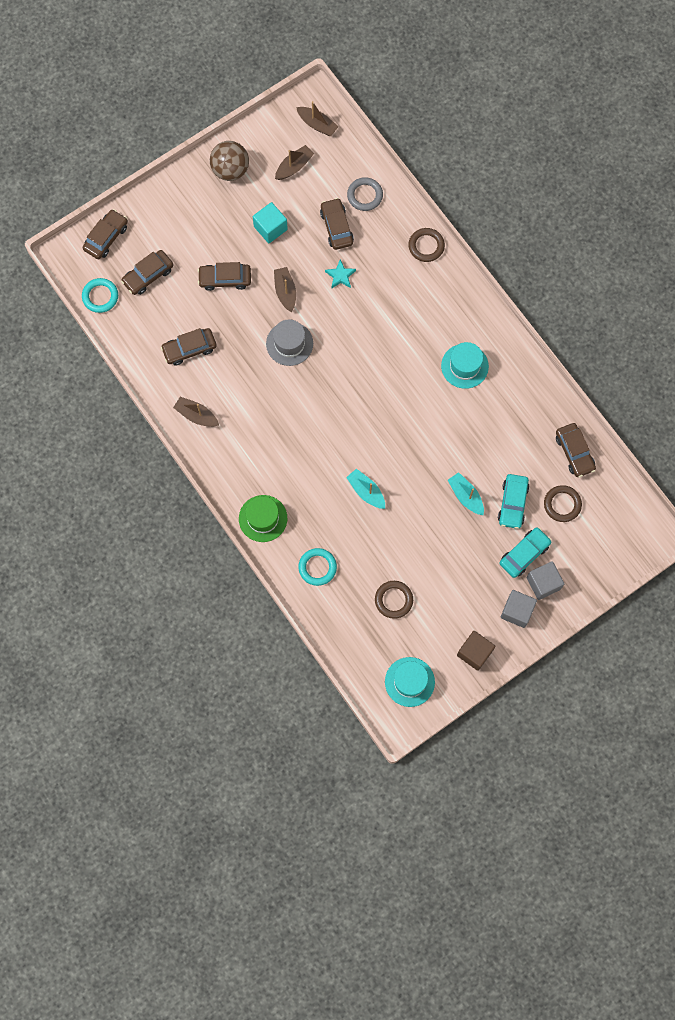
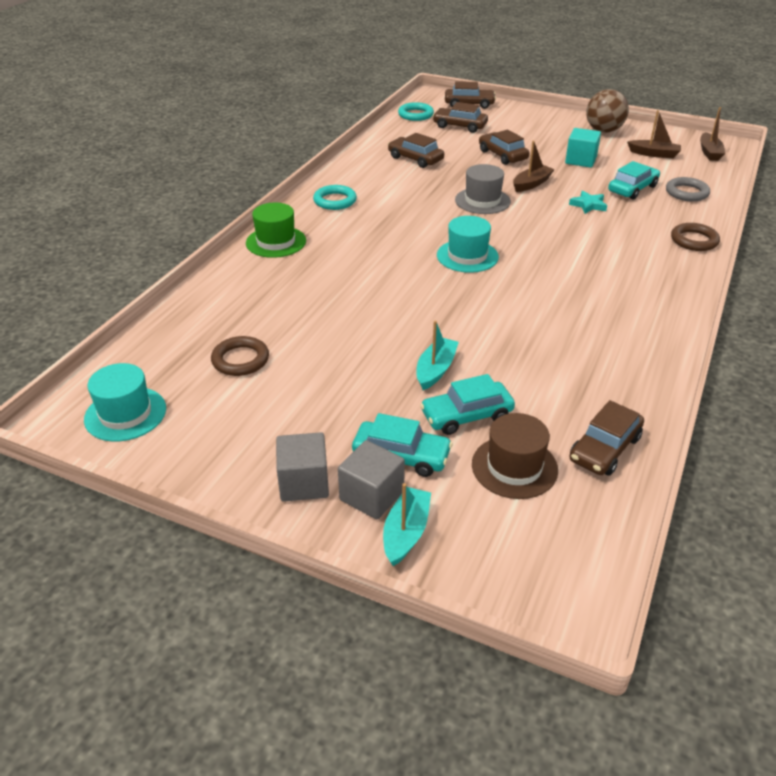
camera: 60 degrees right, 35 degrees down
(196, 415) = (354, 179): brown boat -> none
(317, 567) = (243, 291): turquoise ring -> turquoise ring (335, 201)
(336, 227) = (632, 189): brown car -> turquoise car
(366, 491) = (368, 294): turquoise boat -> turquoise boat (406, 532)
(464, 366) = (599, 310): turquoise hat -> turquoise hat (467, 256)
(474, 653) = (206, 462): brown cube -> none
(562, 504) = (514, 467): brown ring -> brown hat

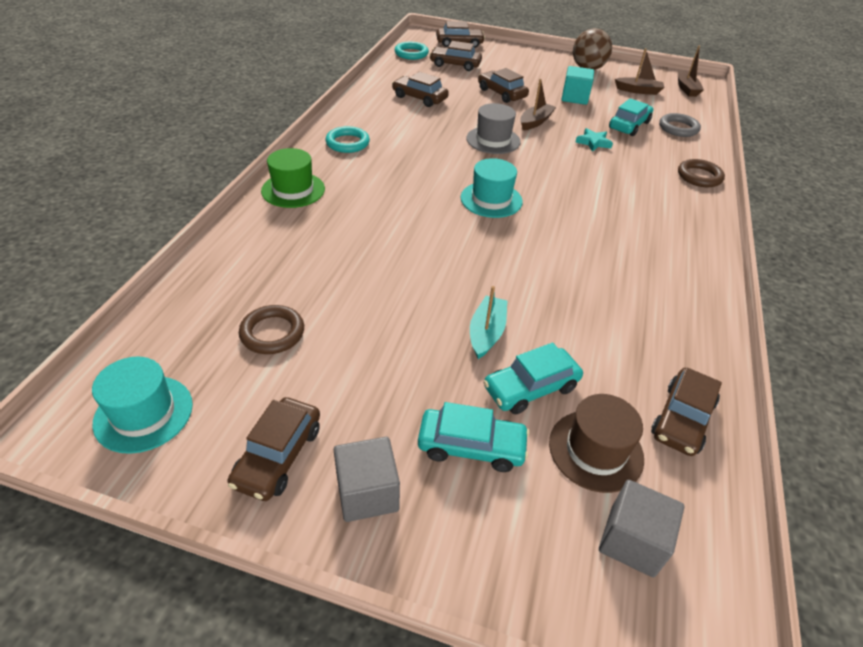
camera: 10 degrees left, 5 degrees up
(233, 451) = (278, 455): none -> brown car
(371, 495) = (448, 503): grey cube -> grey cube (632, 541)
(406, 532) = (496, 552): turquoise boat -> none

